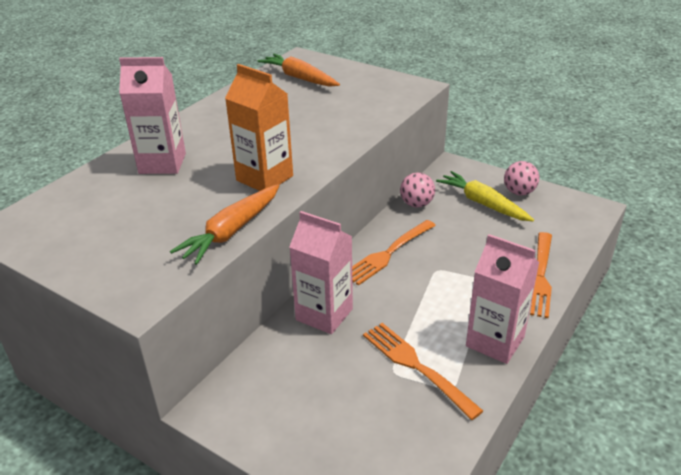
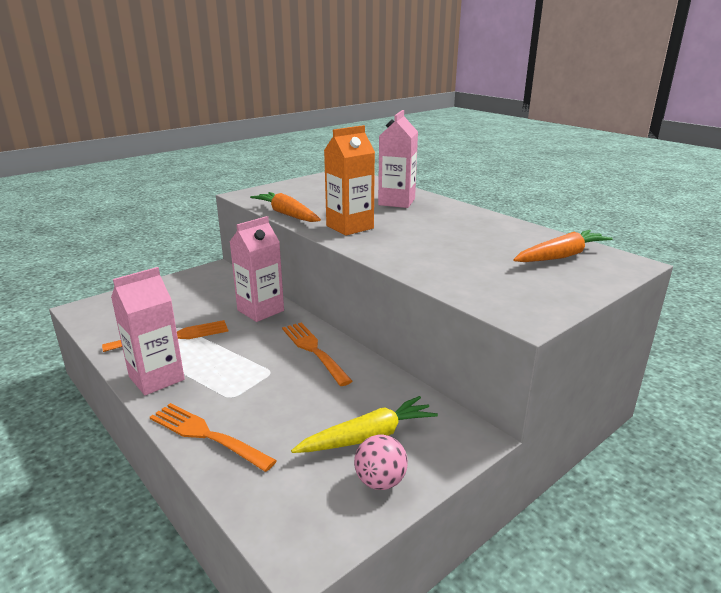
camera: 105 degrees right, 10 degrees down
(416, 204) = (390, 385): pink ball -> none

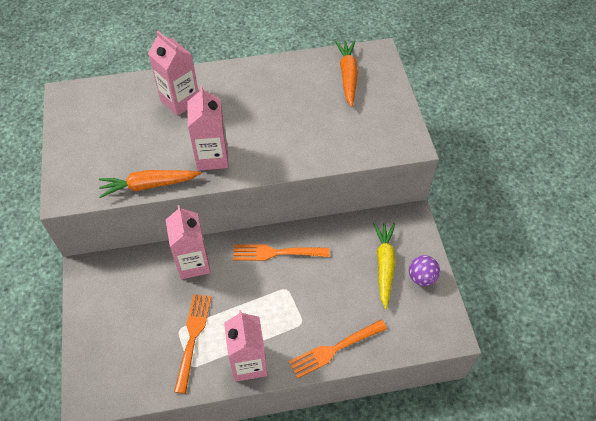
camera: 60 degrees left, 30 degrees up
(350, 227) = (212, 157): orange carton -> pink carton
(380, 481) = (421, 277): pink ball -> purple ball

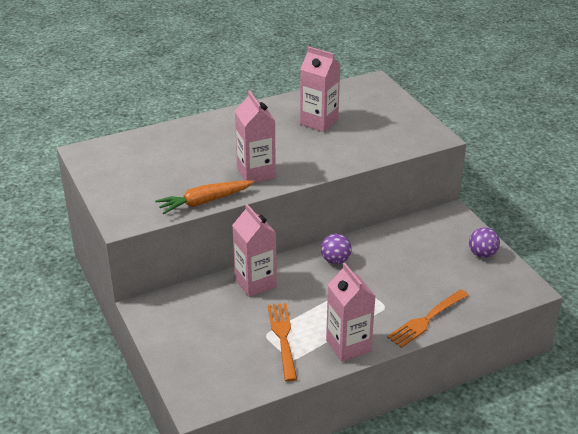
camera: 15 degrees left, 20 degrees down
(180, 101) = (203, 139): pink carton -> pink carton (319, 122)
(277, 252) = (335, 260): orange fork -> purple ball
(348, 76) = (354, 100): orange carrot -> none
(384, 265) = (443, 252): yellow carrot -> none

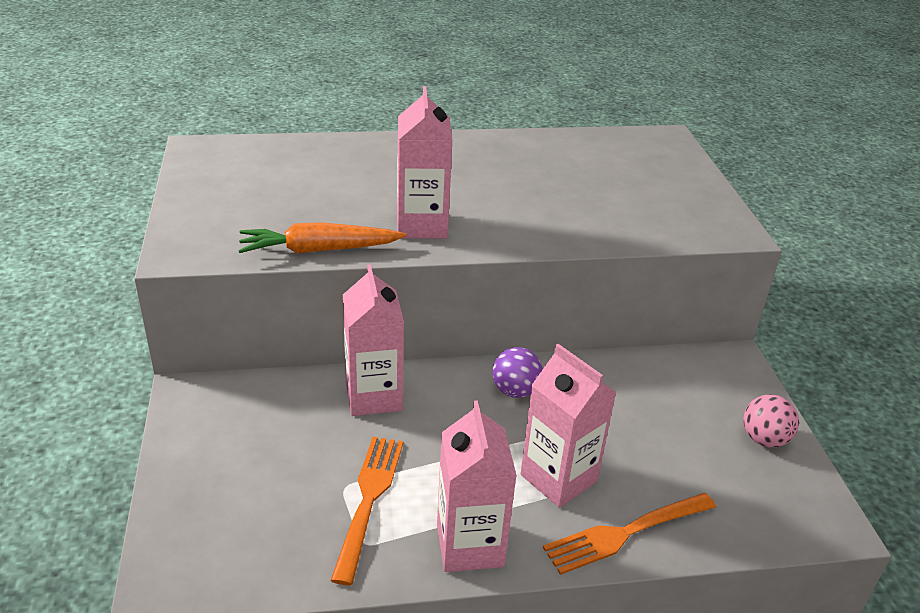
camera: 15 degrees right, 0 degrees up
(319, 122) = (556, 174): pink carton -> pink carton (558, 478)
(482, 254) = (764, 439): purple ball -> pink ball

